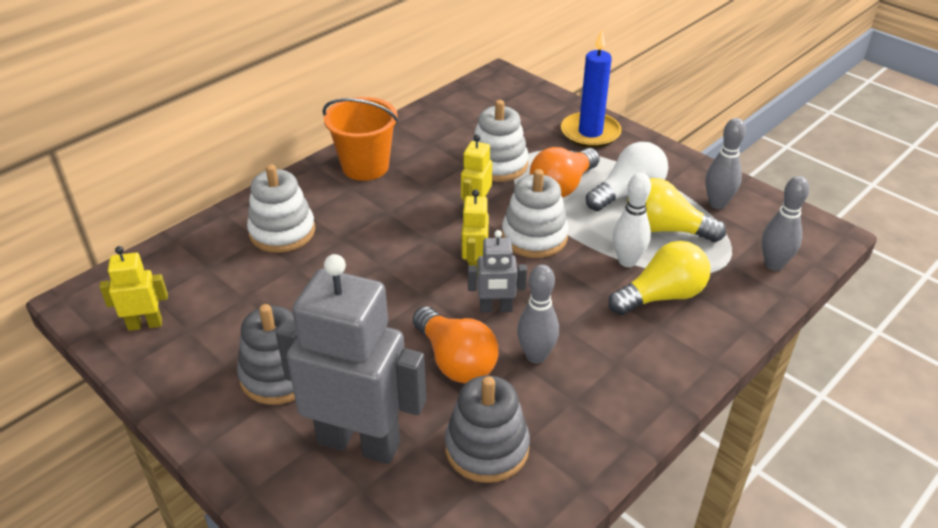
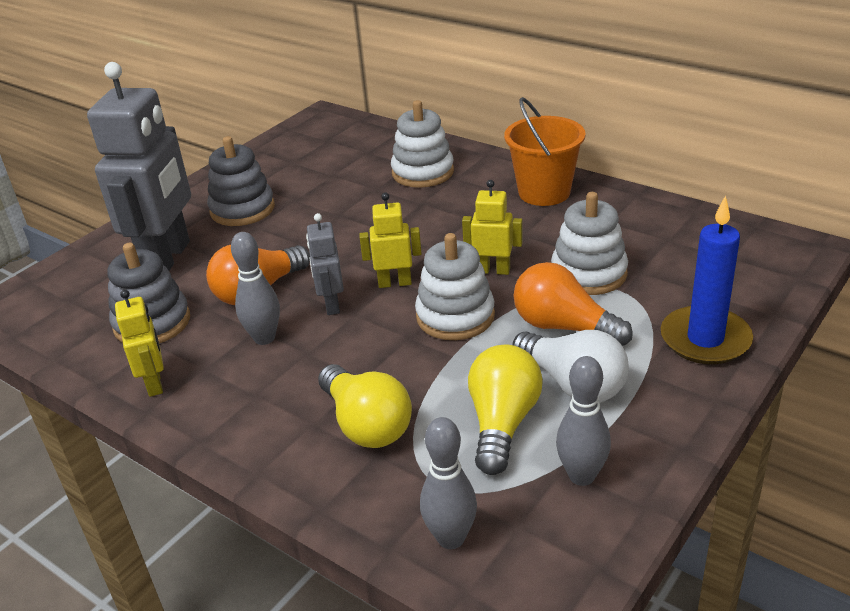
camera: 85 degrees right, 5 degrees down
(145, 324) = (297, 144): yellow robot -> yellow robot (155, 384)
(627, 261) = (427, 392): white bowling pin -> none

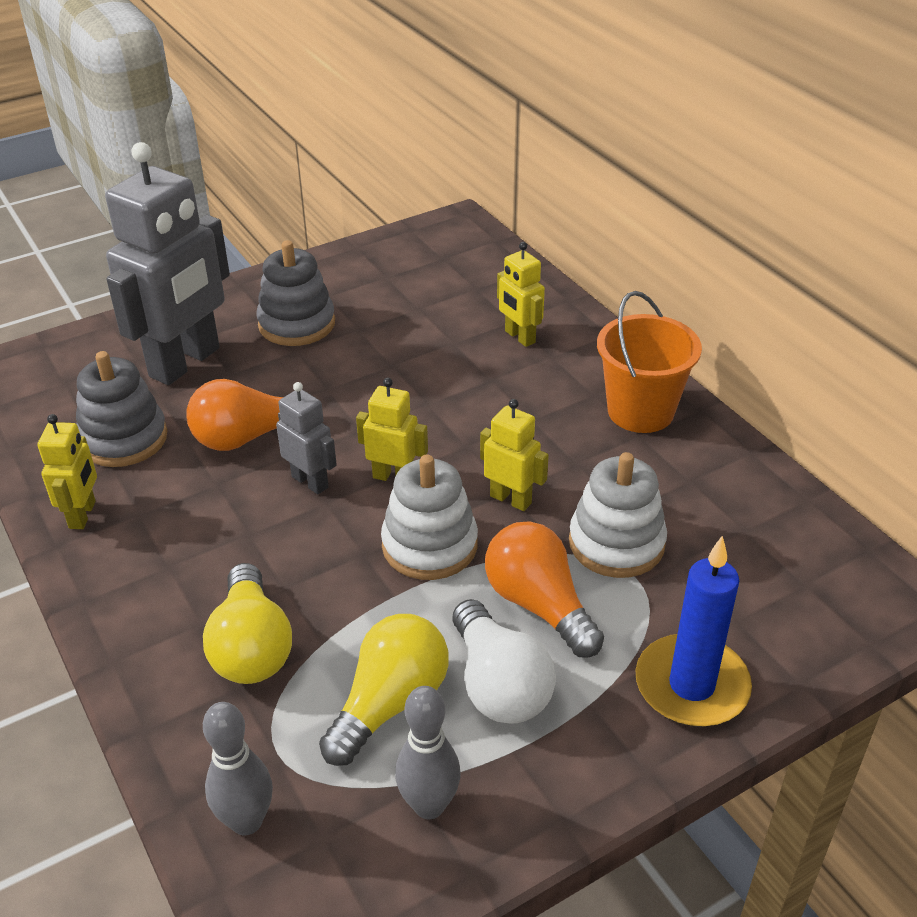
camera: 20 degrees right, 5 degrees up
(264, 338) = (218, 499): grey bowling pin -> none
(331, 305) = (310, 482): grey robot -> grey robot turned 120 degrees clockwise
(423, 172) = (519, 337): white stacking toy -> yellow robot

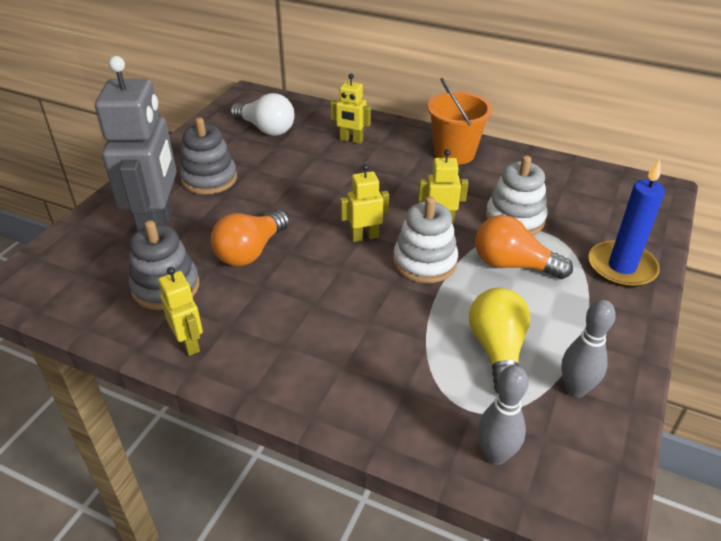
camera: 35 degrees left, 0 degrees up
(251, 647) = (388, 363): yellow light bulb -> none
(310, 482) = (318, 259): grey robot -> none
(499, 684) = (539, 312): white light bulb -> white light bulb (266, 129)

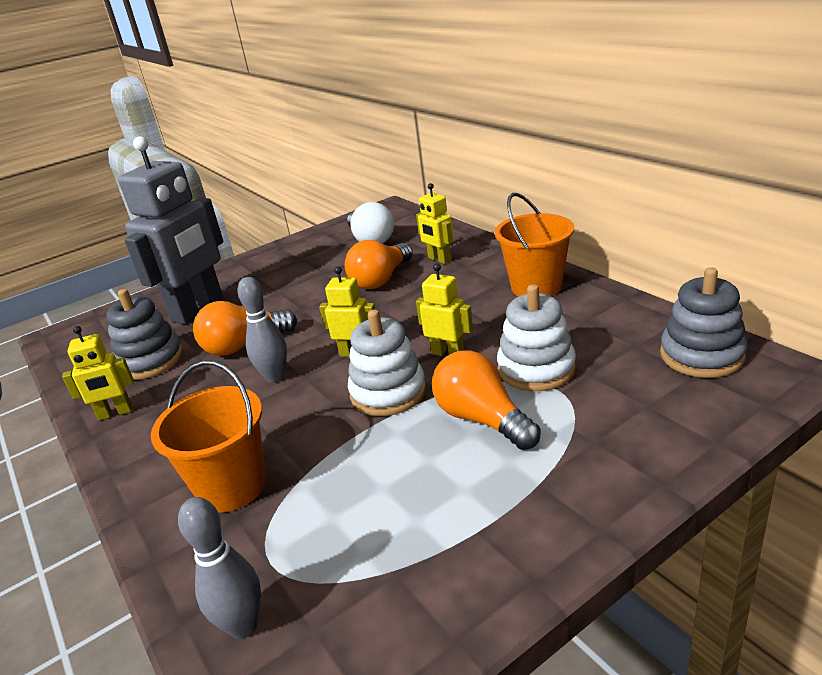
camera: 35 degrees right, 10 degrees down
(189, 343) = (115, 413): yellow robot -> yellow robot turned 75 degrees clockwise
(209, 179) = (278, 276): grey stacking toy -> grey stacking toy (701, 355)
(317, 167) = (381, 279): none -> orange light bulb
(377, 368) = (232, 486): none -> orange bucket
(497, 350) = (366, 509): yellow light bulb -> none
(575, 389) = (409, 587): grey bowling pin -> grey bowling pin (275, 377)
(621, 267) = (623, 457): blue candle -> none

